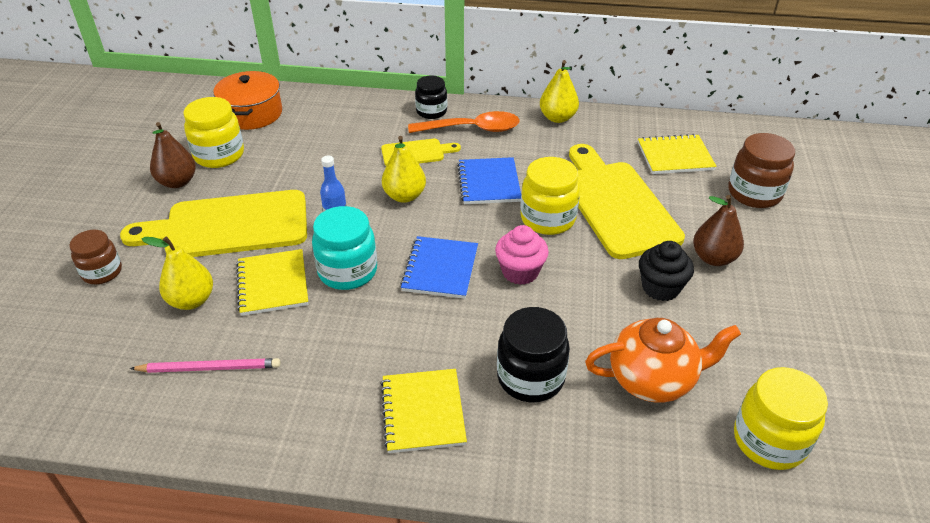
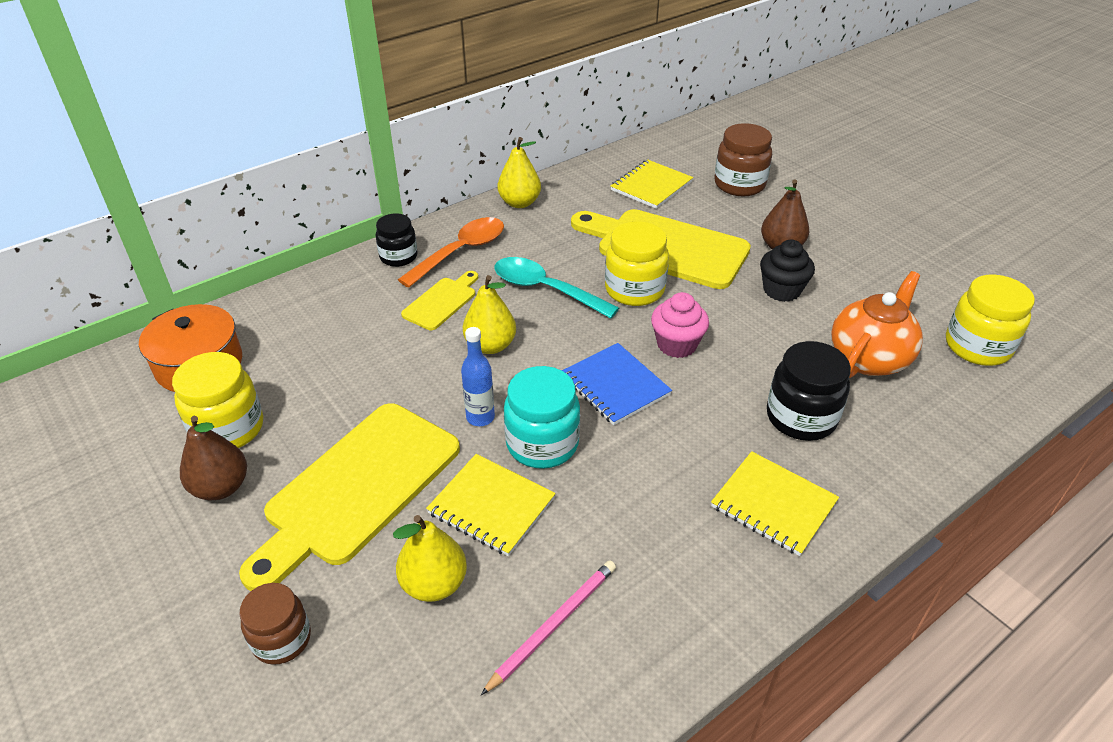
camera: 45 degrees left, 0 degrees up
(489, 183) = (545, 289): blue notebook -> turquoise spoon

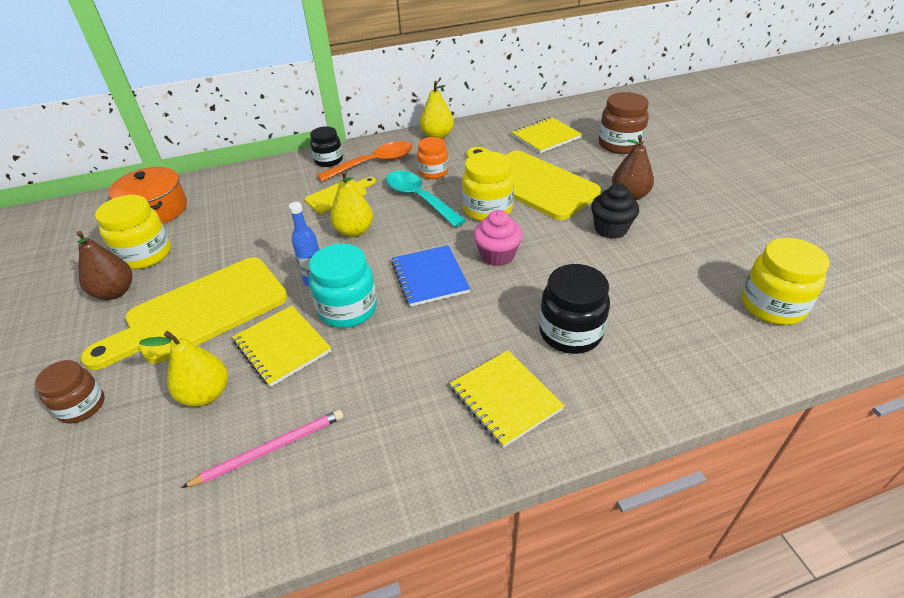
camera: 20 degrees right, 0 degrees up
(543, 252) = (433, 172): none -> orange jar
(869, 358) = (660, 296): orange teapot -> none

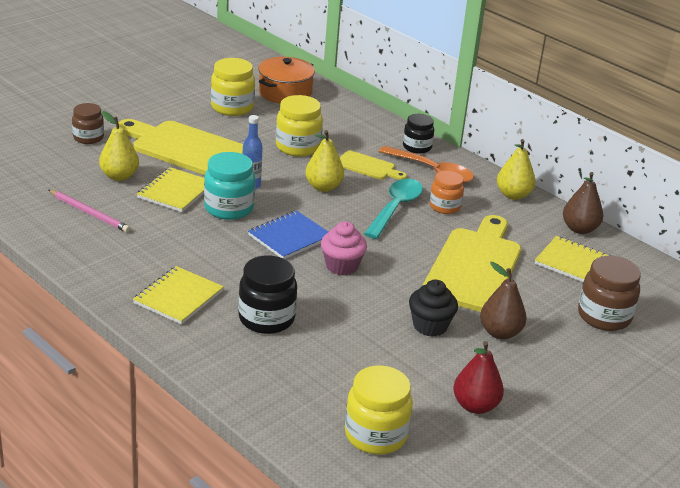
camera: 60 degrees right, 10 degrees down
(115, 292) = (187, 111): brown pear -> brown pear (579, 229)
(487, 209) = (407, 249): yellow jar -> yellow jar (298, 147)
(729, 236) = (475, 406): none -> red pear

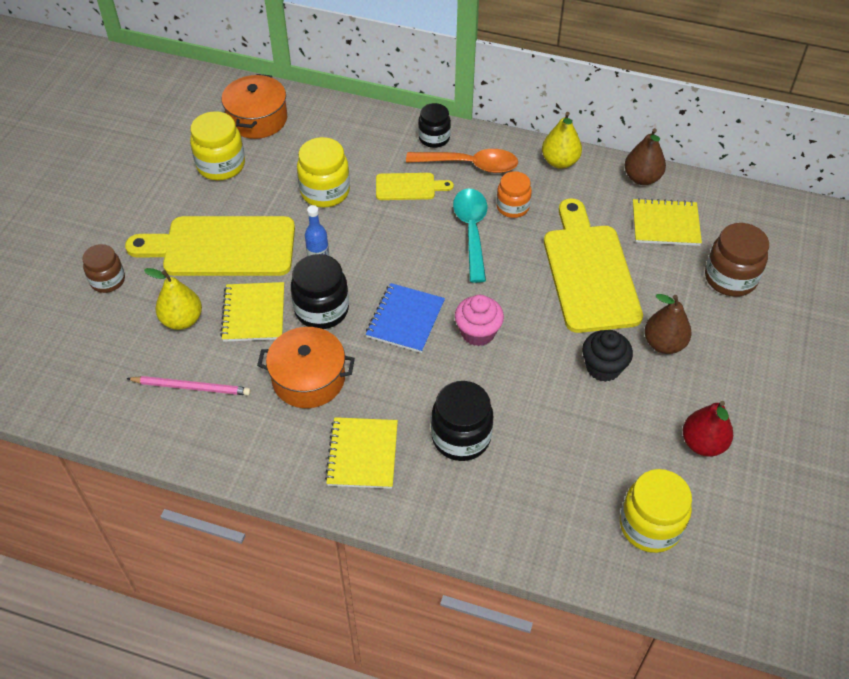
camera: 25 degrees left, 20 degrees up
(180, 241) = (308, 379): none -> orange pot
(229, 208) = (322, 310): turquoise jar -> black jar
(323, 187) = (388, 235): yellow pear -> none

